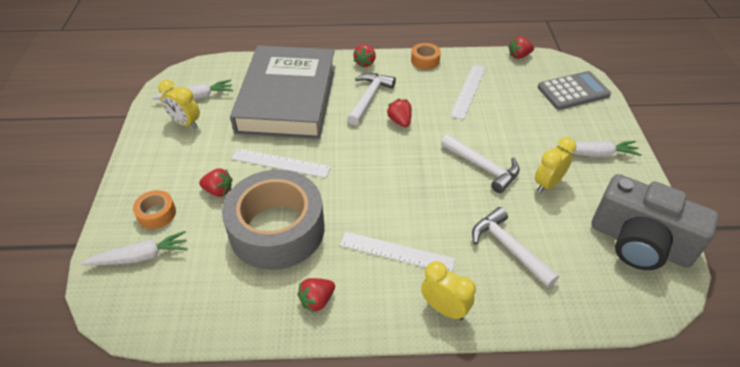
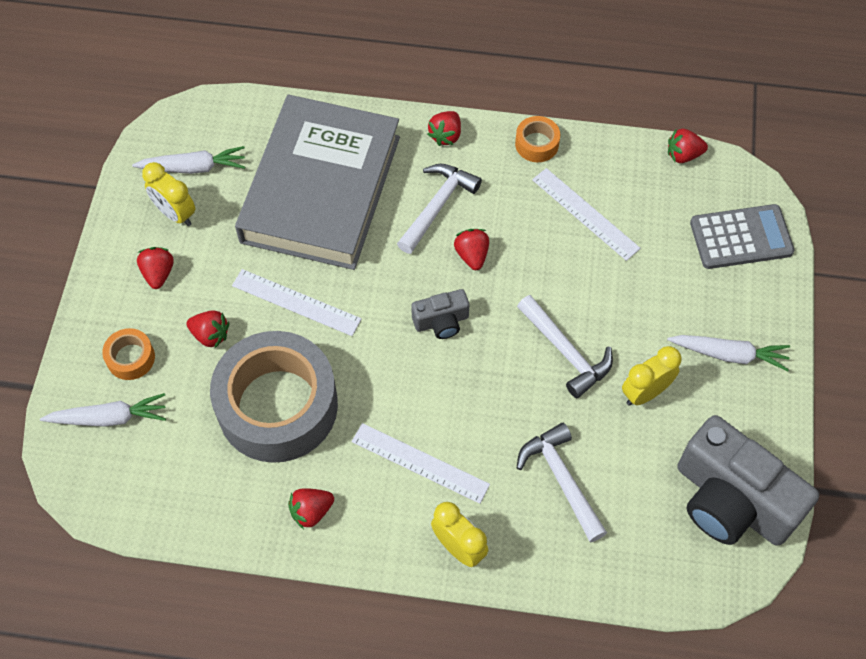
camera: 10 degrees right, 15 degrees up
(175, 158) = (158, 273): none -> red strawberry
(389, 161) = (441, 321): none -> grey camera
(468, 91) = (585, 213): white ruler -> white ruler turned 75 degrees counterclockwise

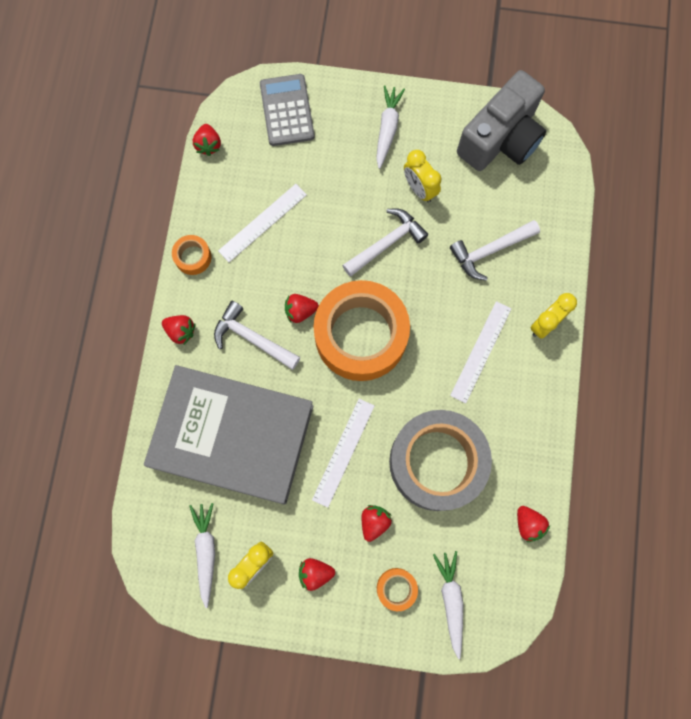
camera: 90 degrees left, 15 degrees up
(311, 511) = (523, 431): red strawberry -> red strawberry (528, 524)
(441, 321) = (361, 335): grey camera -> orange tape

